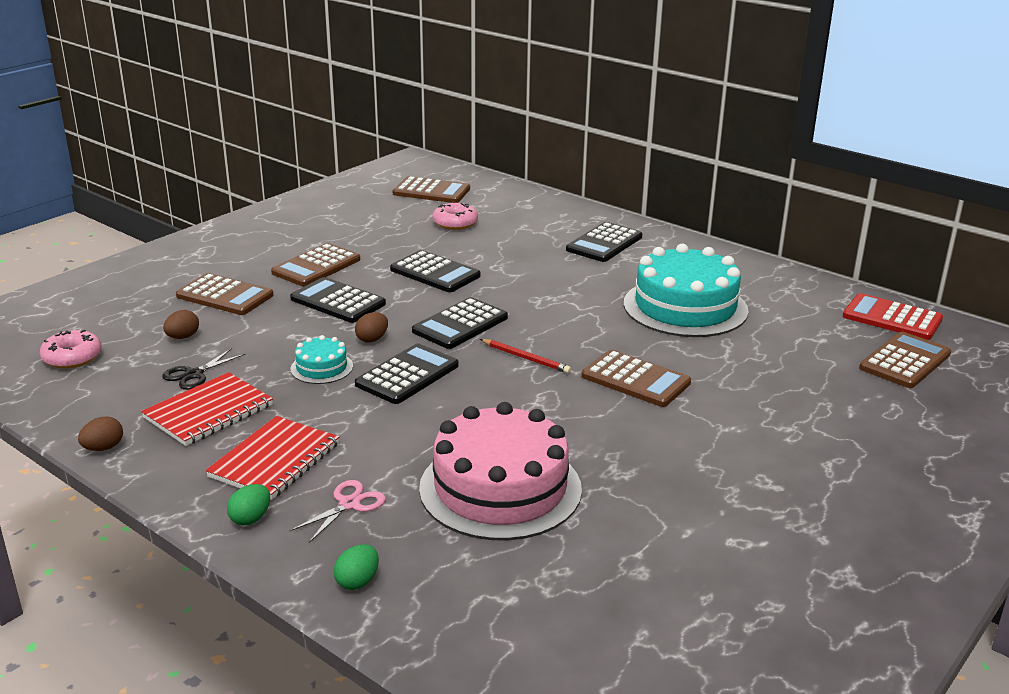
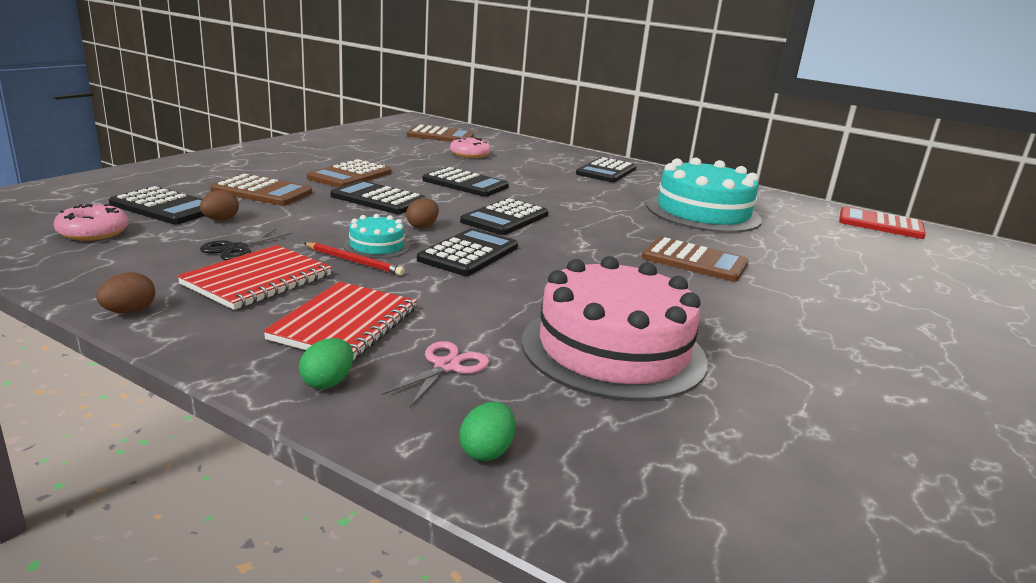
camera: 10 degrees left, 5 degrees down
(134, 322) = (165, 207): none -> black calculator
(526, 358) = (581, 243): red pencil -> red pencil (354, 261)
(905, 361) = (918, 252): brown calculator -> none

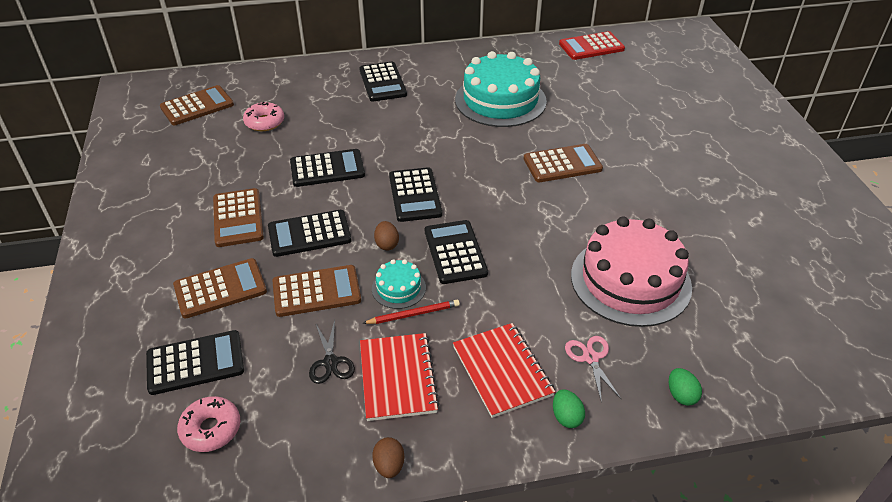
camera: 40 degrees left, 20 degrees up
(220, 220) = (260, 343): brown egg -> none
(315, 220) = (316, 291): none -> brown calculator

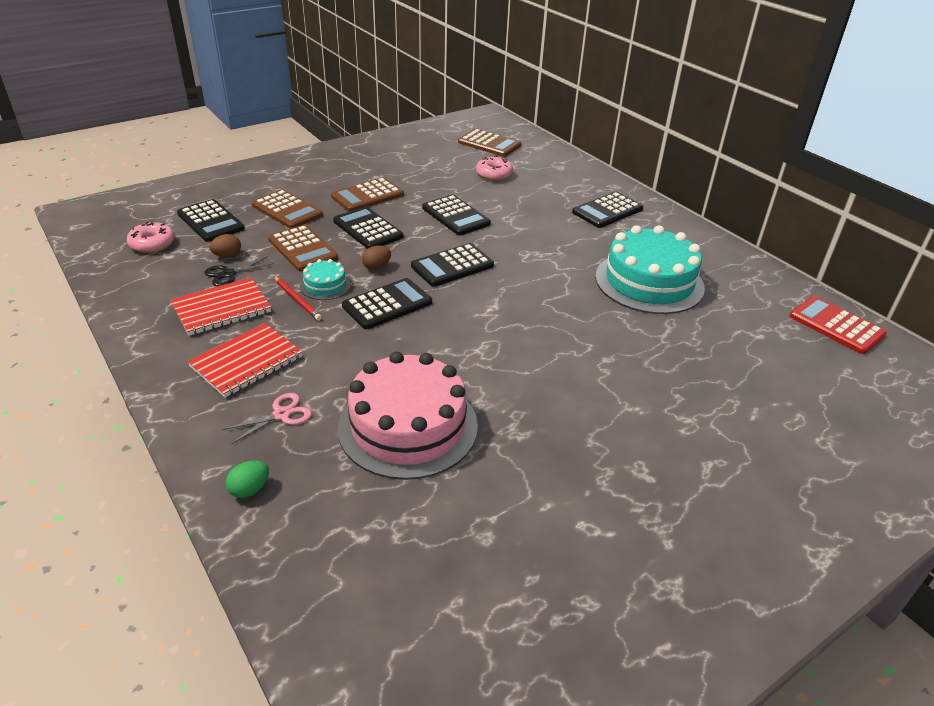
camera: 65 degrees right, 5 degrees down
(389, 466) = (131, 325): brown egg -> brown egg (227, 255)
(562, 164) = (573, 344): brown calculator -> none
(566, 417) = (201, 411): green egg -> none

